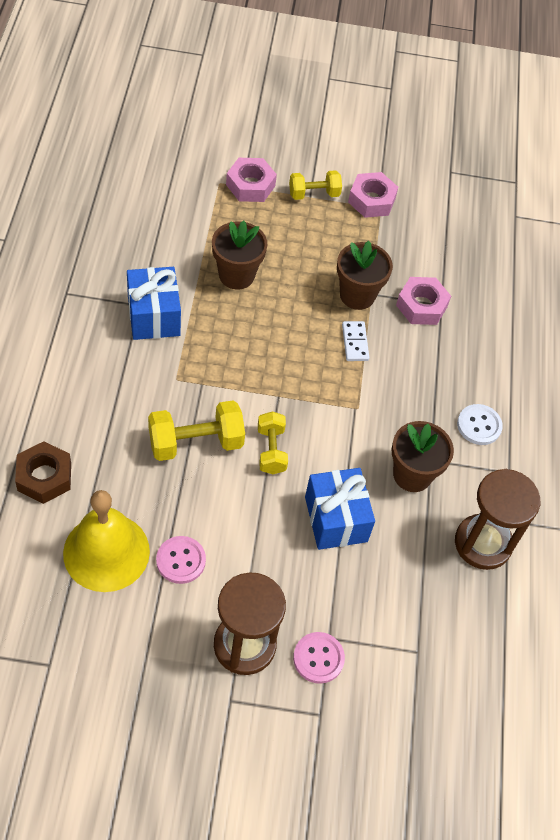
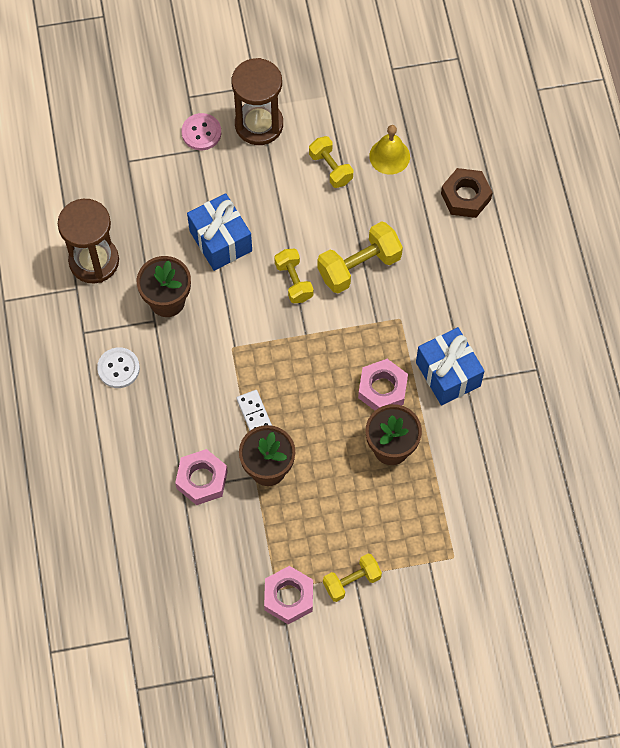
camera: 170 degrees right, 10 degrees up
(106, 552) = (389, 156): yellow bell -> yellow bell, size x0.59
(181, 560) = (330, 168): pink button -> yellow dumbbell
(250, 185) = (421, 566): pink nut -> pink nut (382, 389)

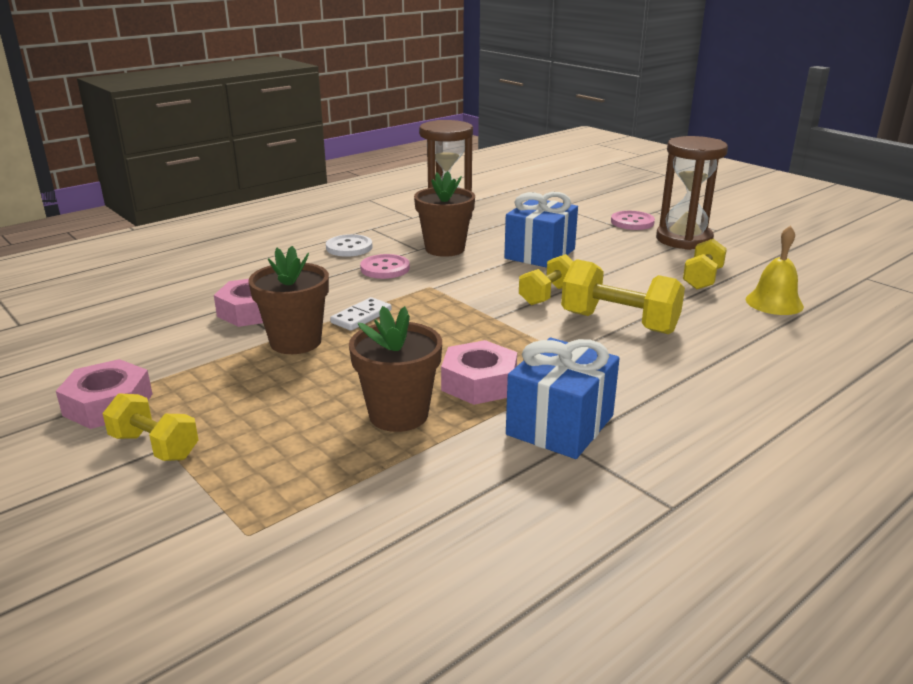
camera: 60 degrees right, 40 degrees down
(179, 362) = (385, 268): none -> pink button
(465, 196) = (818, 360): brown nut -> none

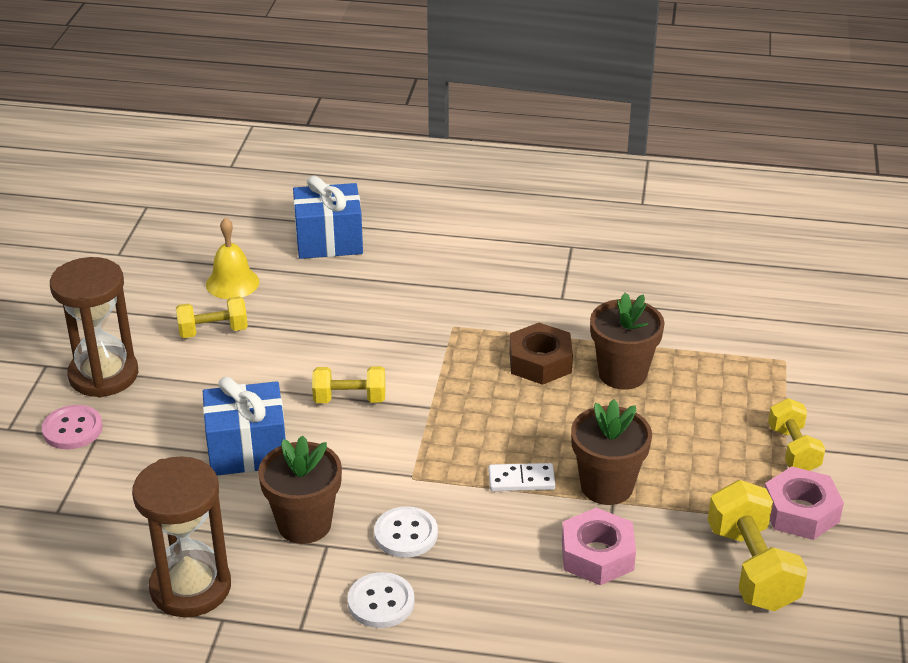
camera: 130 degrees left, 10 degrees up
(385, 268) = (406, 534): pink button -> white button
(479, 383) = (540, 362): pink nut -> brown nut
(560, 425) = (545, 308): blue gift -> blue gift (329, 241)
(619, 323) = (363, 341): yellow dumbbell -> yellow dumbbell (752, 568)

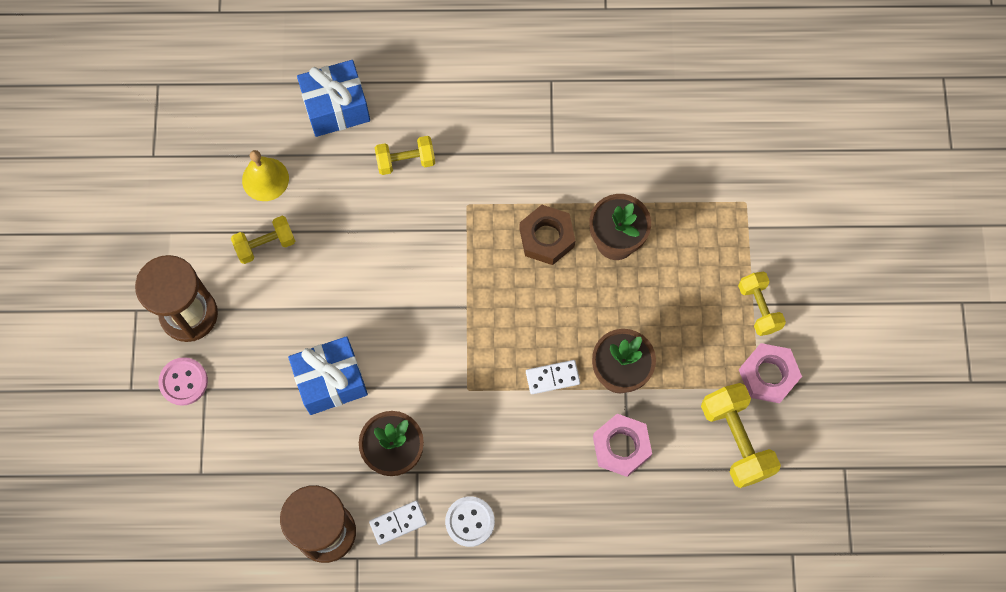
camera: 10 degrees left, 35 degrees up
(287, 591) = (398, 523): none -> white domino
(349, 399) = (399, 308): yellow dumbbell -> yellow dumbbell (406, 161)
(406, 534) = (474, 450): white button -> none

